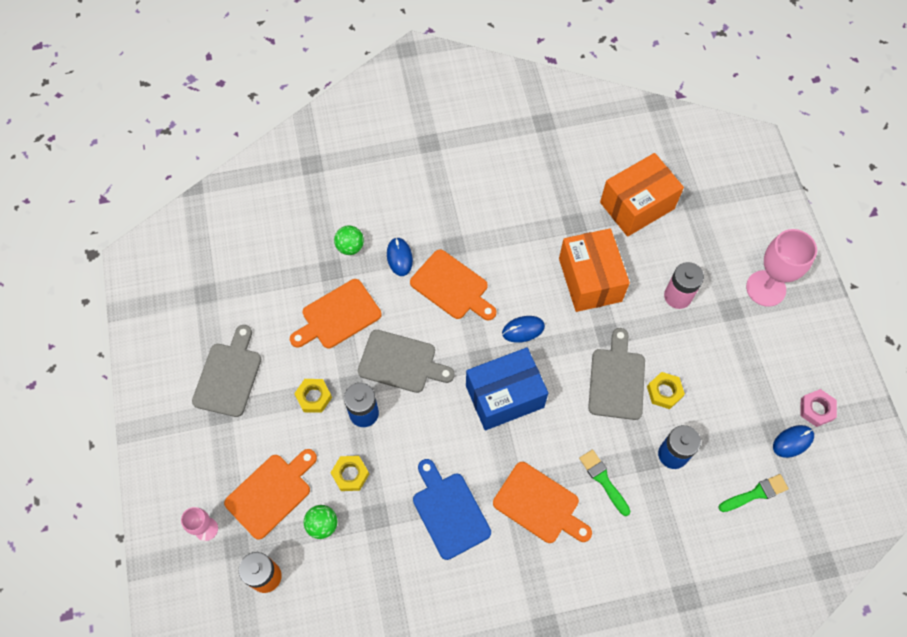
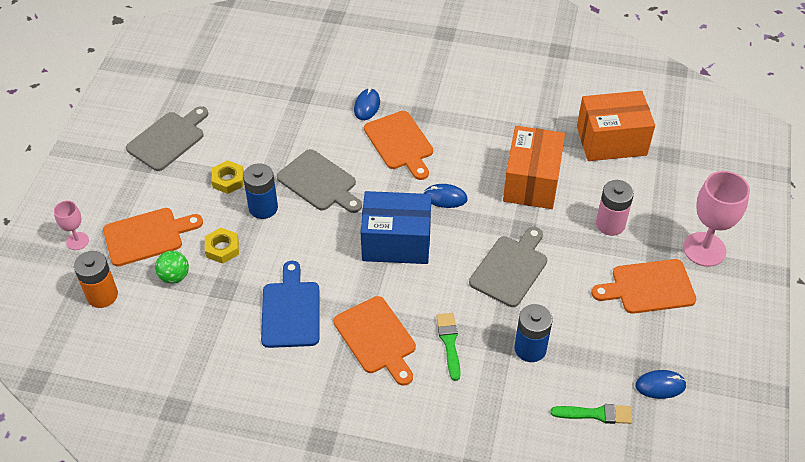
camera: 25 degrees right, 15 degrees down
(338, 316) = (286, 129): orange cutting board -> orange cutting board (648, 287)
(350, 247) = (329, 84): green ball -> none
(664, 392) = (551, 295): yellow nut -> none
(816, 409) = (701, 368): pink nut -> none

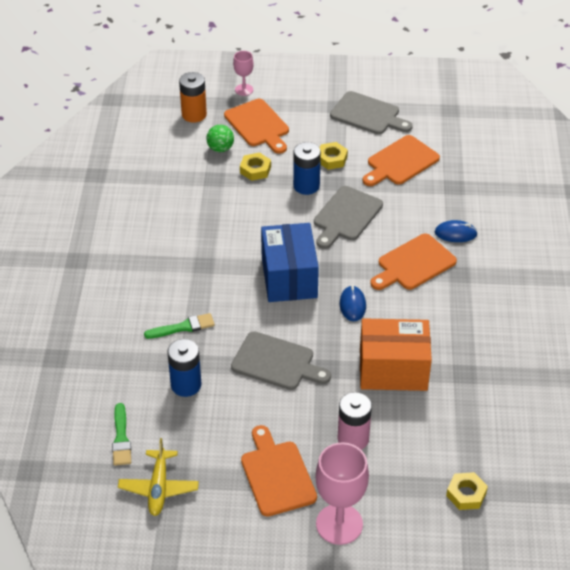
camera: 80 degrees right, 5 degrees down
(290, 310) = (199, 221): blue cutting board -> none
(377, 338) = (180, 279): orange cutting board -> orange cutting board (400, 162)
(611, 141) = (475, 434): orange box -> none
(660, 386) = (158, 488): blue mouse -> yellow plane
(674, 159) = (466, 494): none -> yellow nut

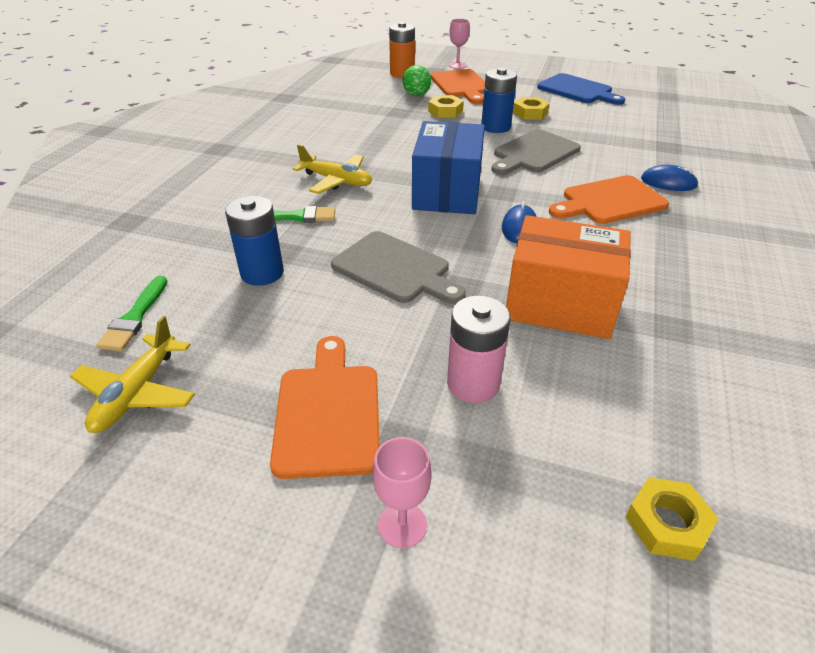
camera: 15 degrees right, 5 degrees down
(197, 281) = (336, 181): none -> yellow plane
(339, 524) = (402, 525): pink goblet -> pink goblet, size x0.53
(368, 114) = (577, 90): grey cutting board -> blue cutting board
(400, 162) = (607, 123): orange cutting board -> none

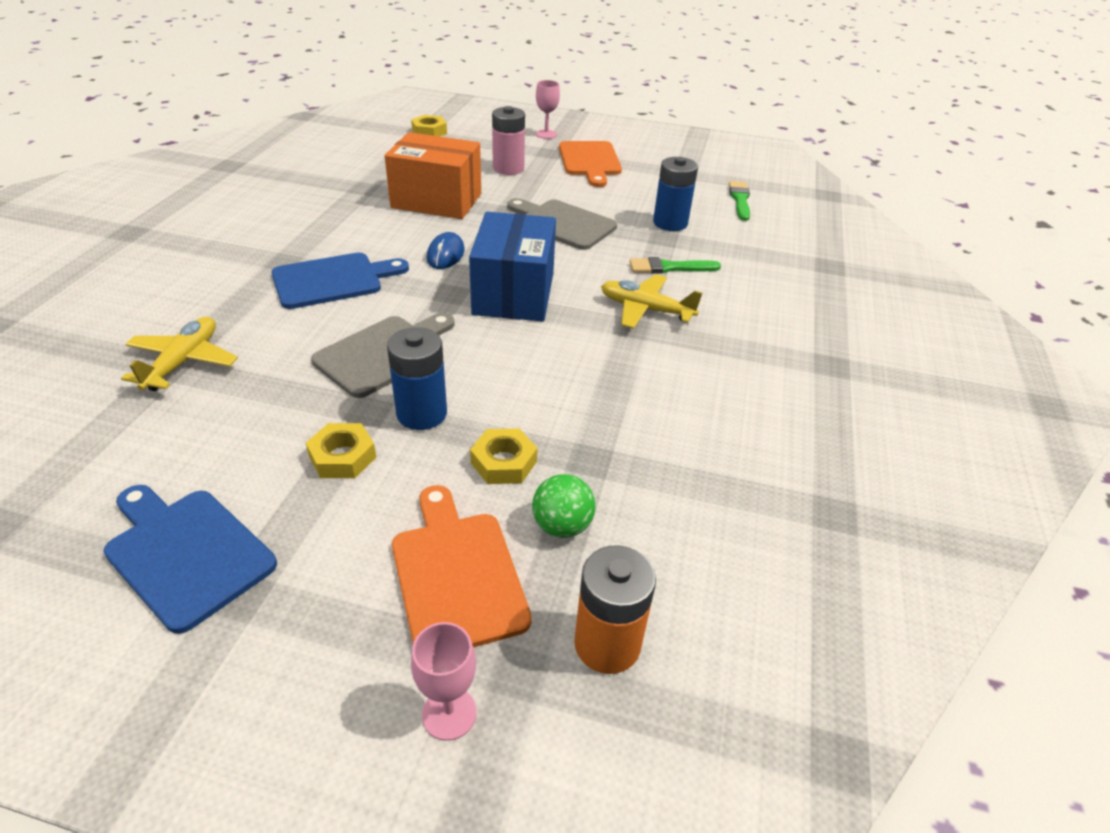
camera: 175 degrees right, 0 degrees up
(137, 392) = (701, 170): yellow plane -> yellow plane (183, 362)
(609, 201) = (333, 280): orange cutting board -> blue cutting board
(668, 182) = (239, 303): blue mouse -> none

